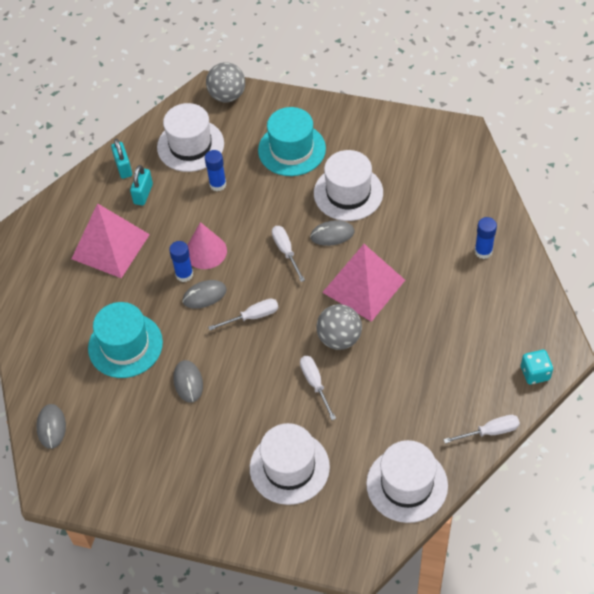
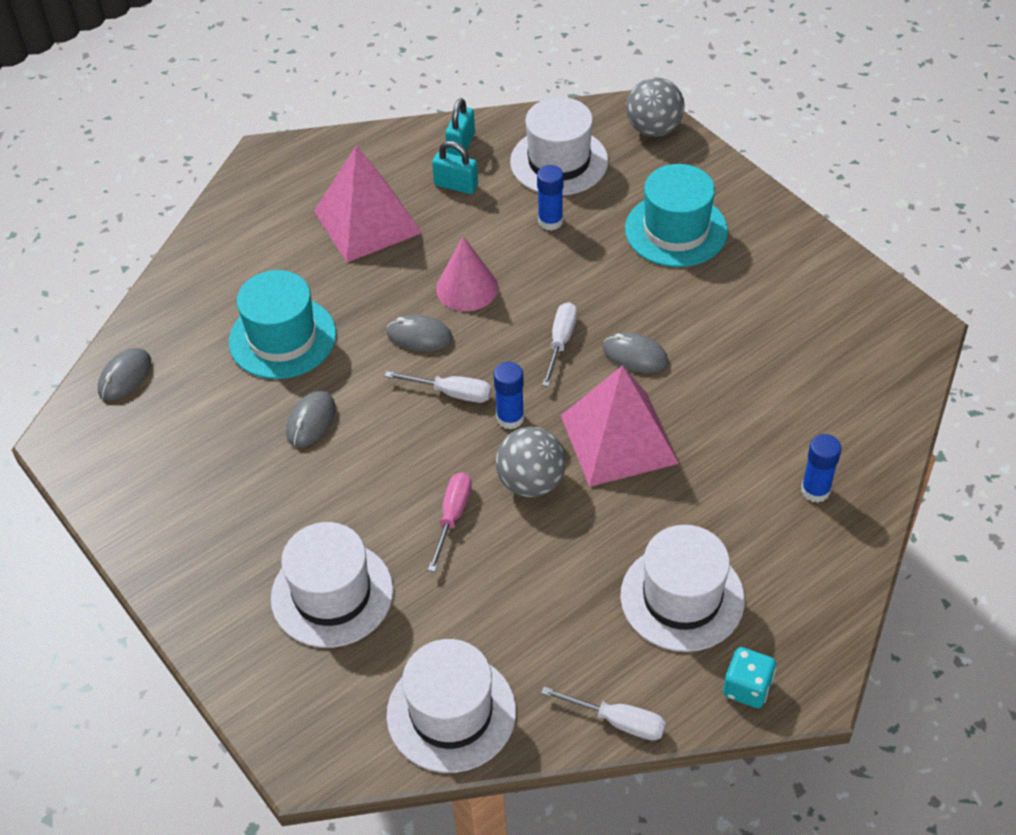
camera: 35 degrees right, 5 degrees down
(143, 194) = (456, 185): turquoise padlock -> turquoise padlock turned 60 degrees clockwise
(184, 274) = (419, 299): blue glue stick -> blue glue stick (510, 418)
(315, 384) = (452, 517): white screwdriver -> pink screwdriver
(348, 193) = (700, 318): white hat -> white hat (682, 597)

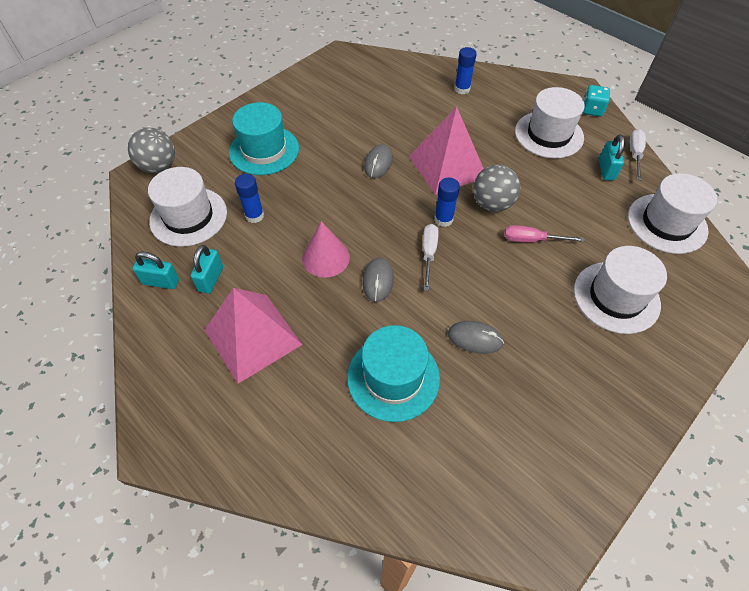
camera: 100 degrees left, 5 degrees up
(125, 376) = (461, 507): grey mouse -> none
(560, 342) = (372, 200): white screwdriver -> none
(584, 661) = (606, 170): none -> turquoise padlock

